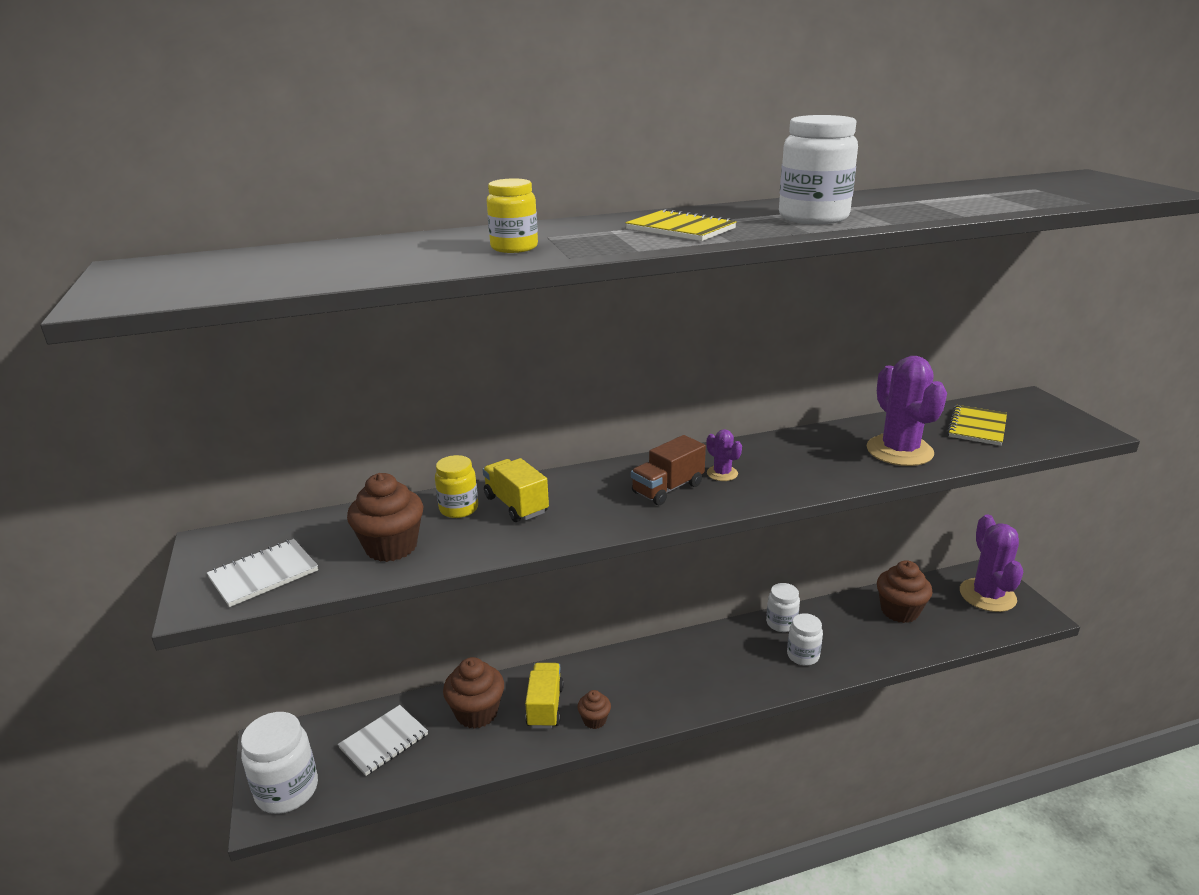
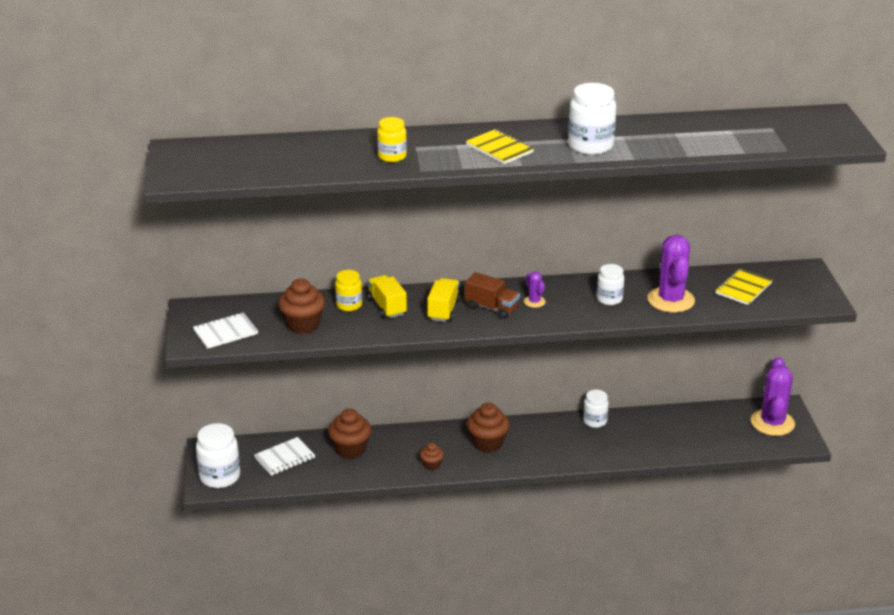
camera: 10 degrees right, 5 degrees up
(545, 707) = (399, 452): yellow truck -> yellow truck (443, 310)
(668, 489) = (492, 308): brown truck -> brown truck turned 120 degrees counterclockwise
(803, 656) = (600, 445): white jar -> white jar (609, 299)
(899, 611) = (693, 425): brown cupcake -> brown cupcake (487, 443)

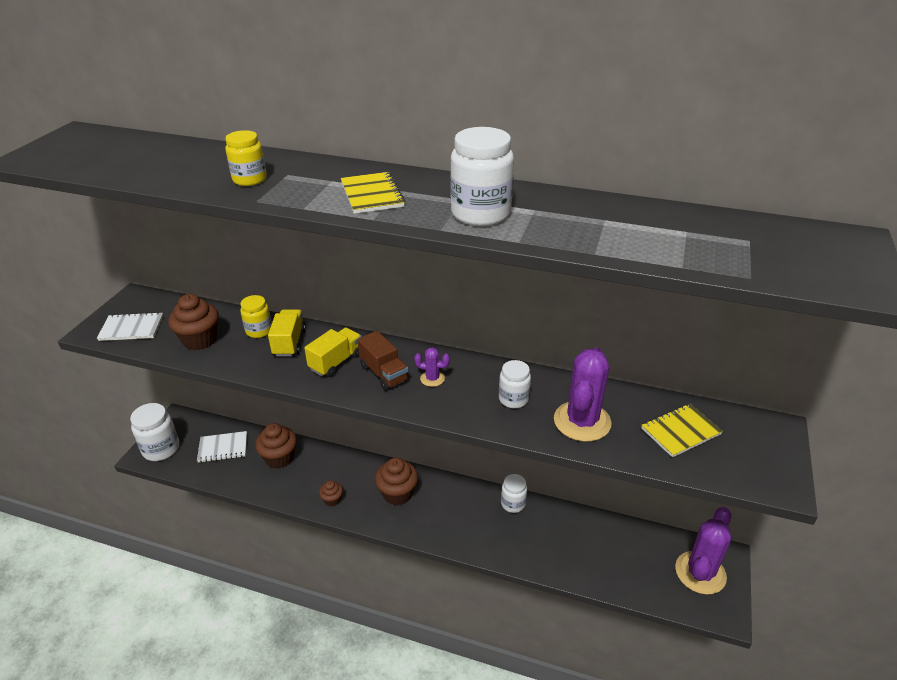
camera: 25 degrees right, 5 degrees up
(534, 302) = (432, 378): purple cactus -> purple cactus turned 75 degrees counterclockwise

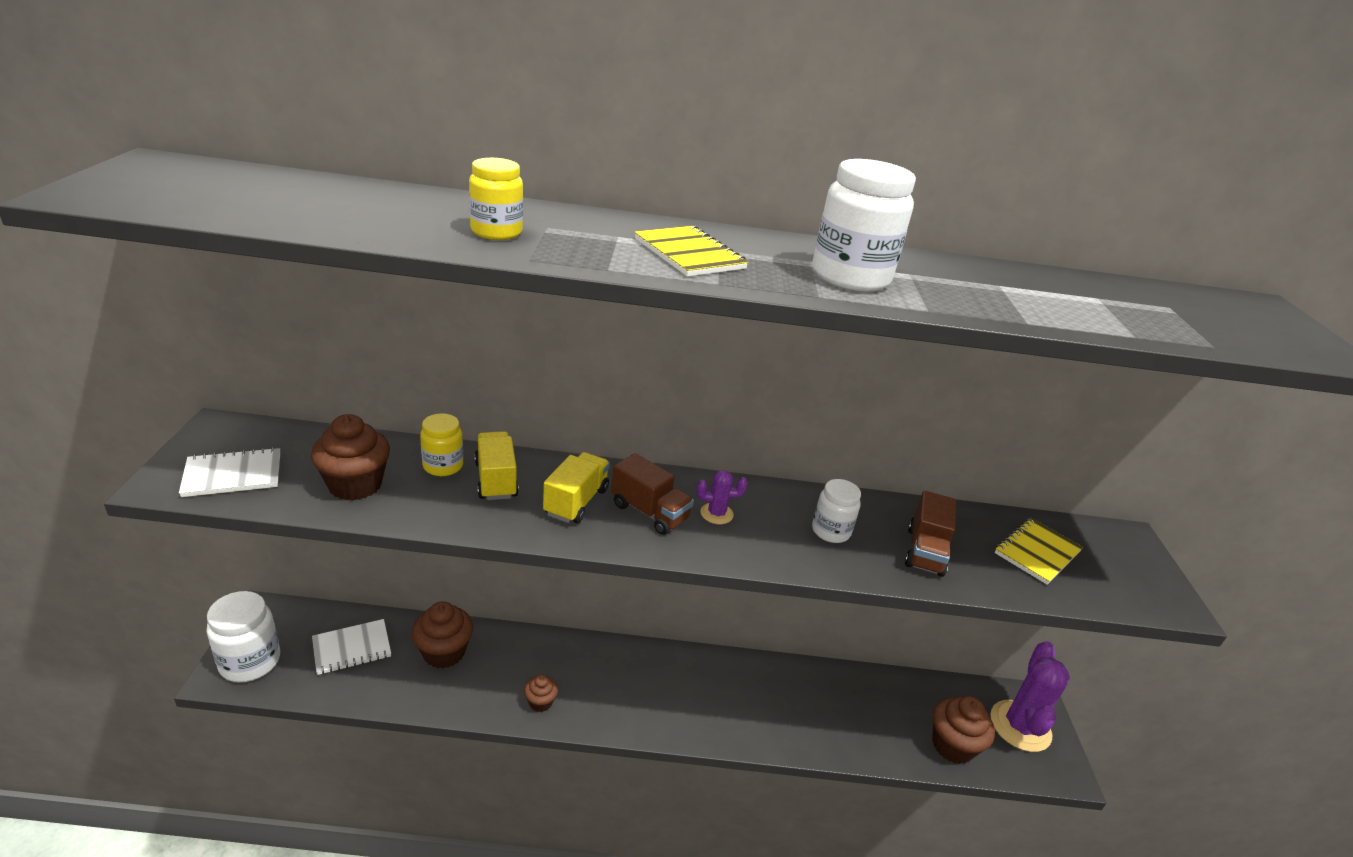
camera: 20 degrees left, 5 degrees down
(397, 493) = (628, 680): brown cupcake -> brown cupcake (952, 745)
(513, 504) = (779, 673): white jar -> none
(582, 421) = (925, 551): purple cactus -> brown truck

